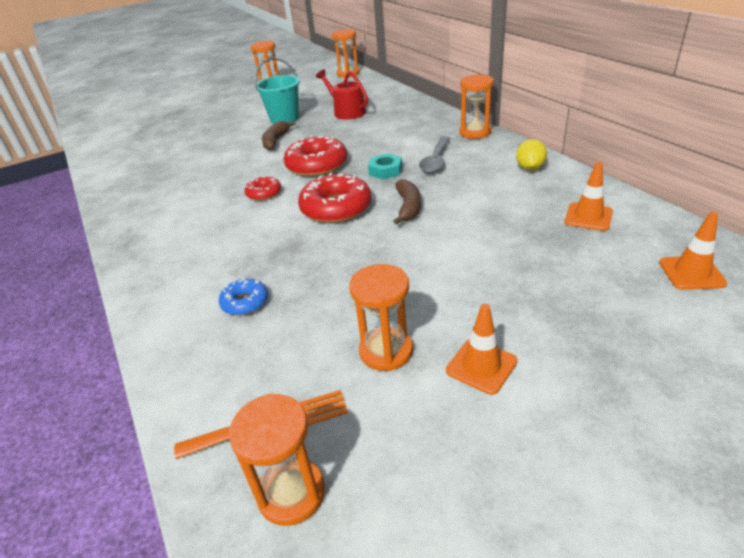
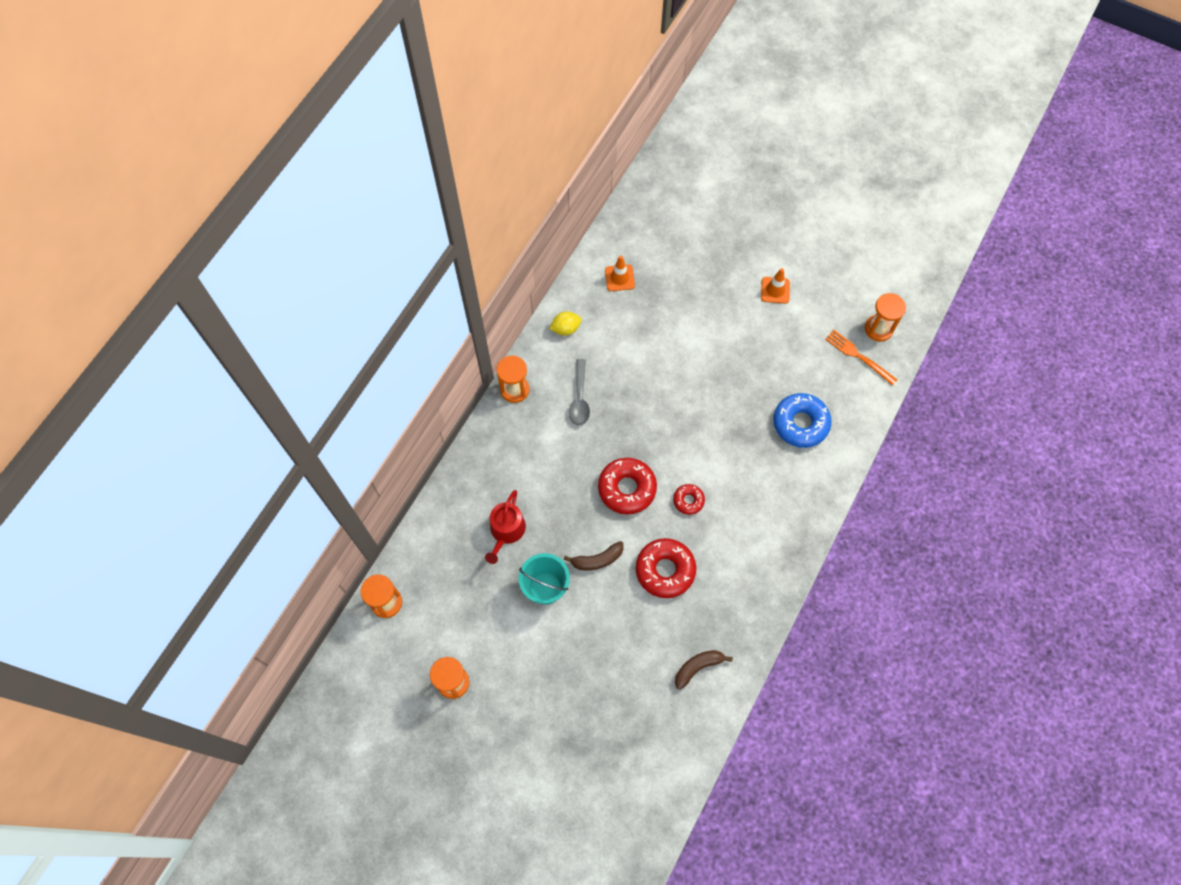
camera: 125 degrees left, 30 degrees up
(245, 302) = (800, 423): blue donut -> blue donut, size x1.86
(336, 208) = (682, 433): red donut -> red donut (665, 570)
(385, 171) = (612, 428): turquoise nut -> none
(386, 351) = (790, 333): orange hourglass -> none
(408, 207) = (658, 385): brown banana -> brown banana (698, 667)
(436, 160) = (579, 398): grey spoon -> grey spoon turned 105 degrees clockwise
(691, 273) = (655, 222): orange traffic cone -> none

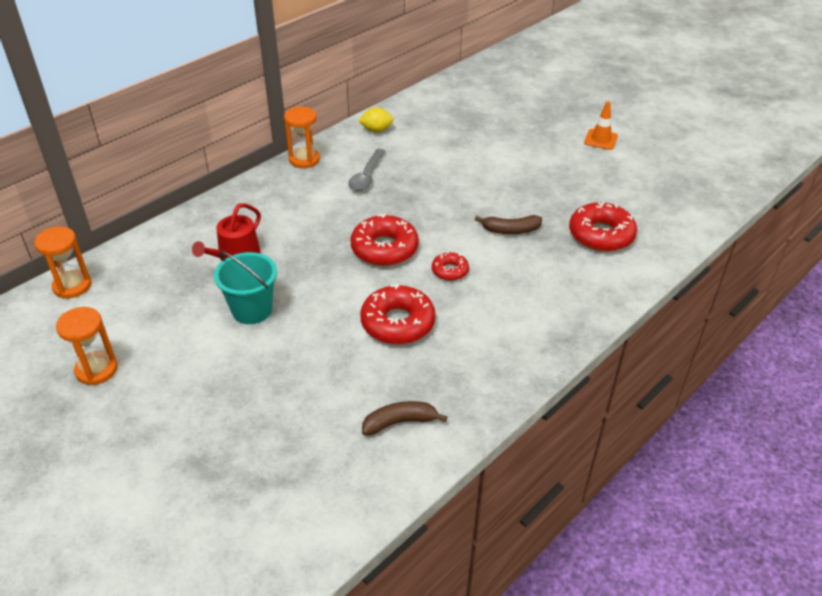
camera: 15 degrees right, 25 degrees down
(597, 560) = (323, 298): brown banana -> brown banana (510, 230)
(619, 278) = (445, 108): orange traffic cone -> none
(800, 423) = (601, 235): blue donut -> red donut
(857, 356) = (680, 197): orange fork -> none
(878, 329) = (708, 182): orange hourglass -> none

